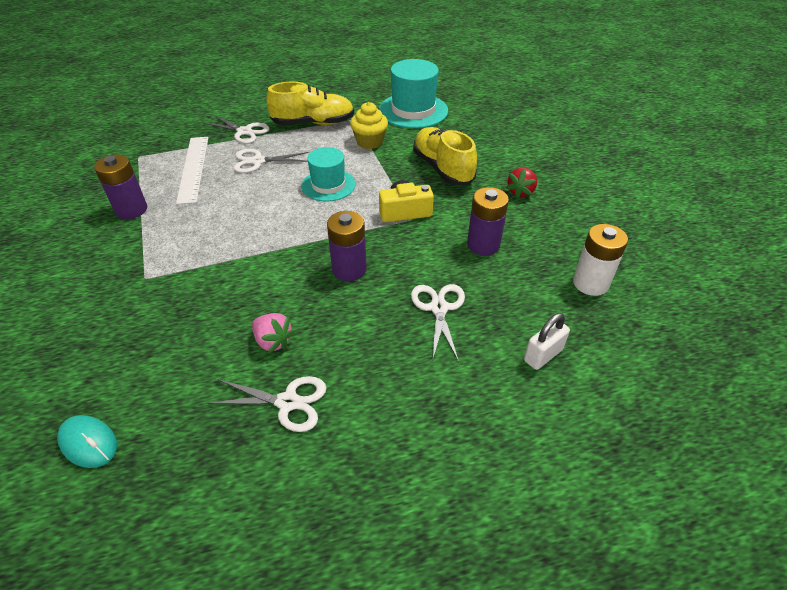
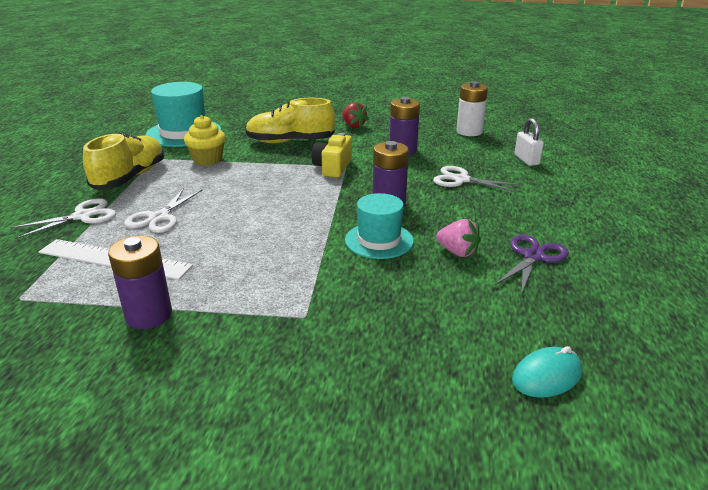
camera: 65 degrees left, 15 degrees down
(273, 341) = (458, 252): pink strawberry -> pink strawberry turned 60 degrees clockwise
(287, 402) = (533, 257): white scissors -> purple scissors
(328, 185) = (254, 190): turquoise hat -> turquoise hat (379, 240)

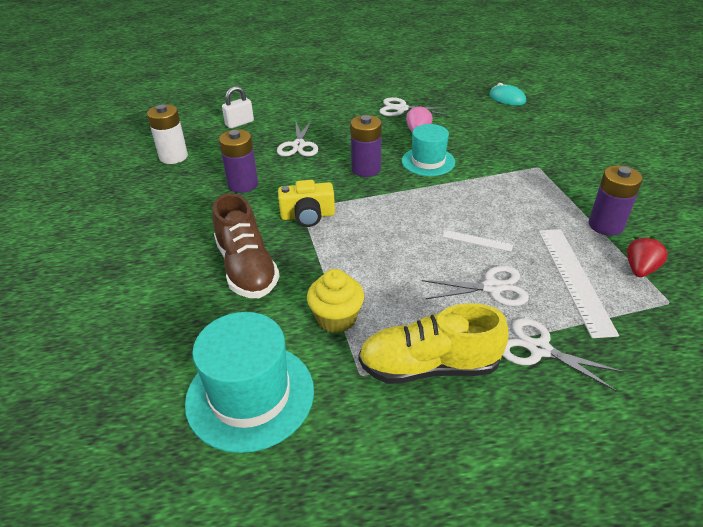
camera: 110 degrees left, 10 degrees up
(219, 228) = (477, 240): none -> white ruler
(290, 142) = (247, 268): yellow shoe -> brown shoe
(353, 126) = (172, 234): red strawberry -> red strawberry (640, 269)
(533, 257) = (401, 109): purple scissors -> white scissors

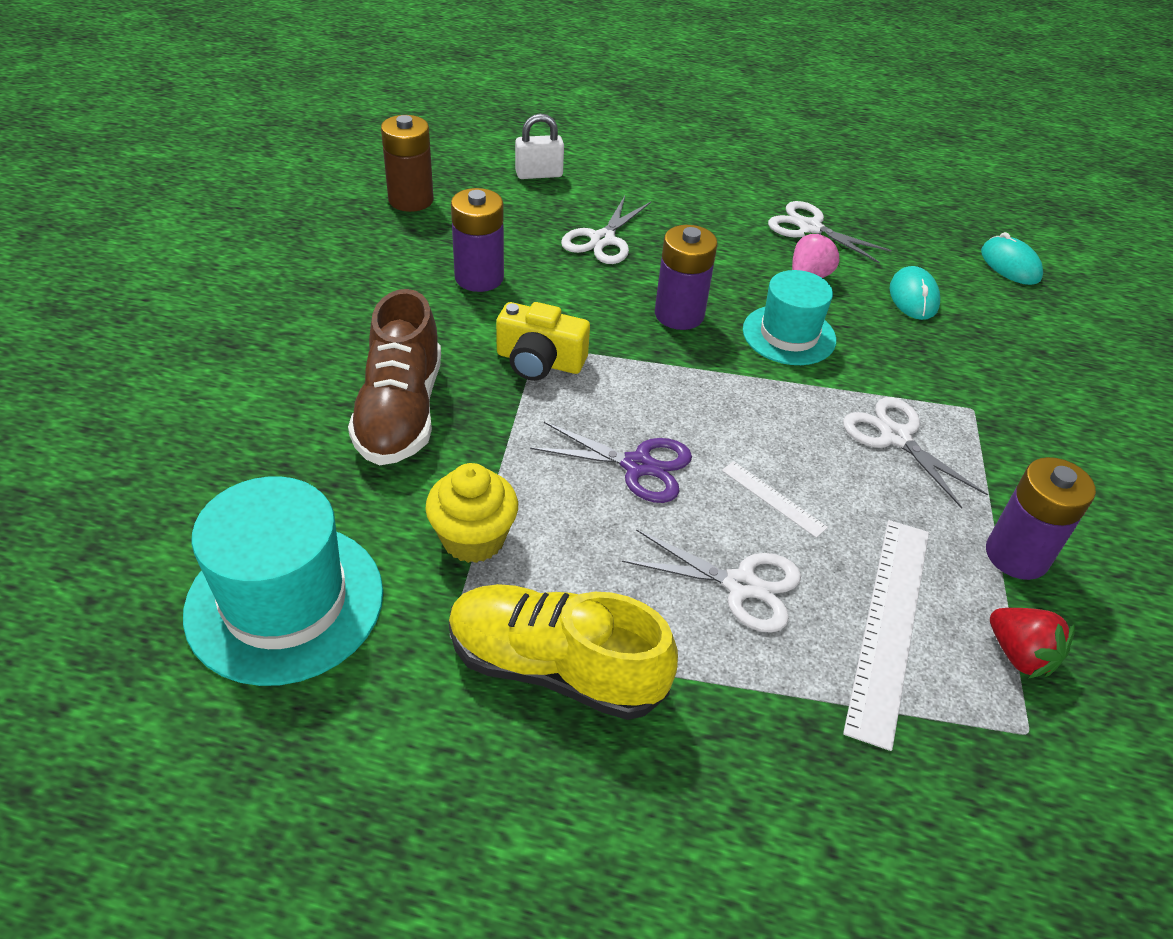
camera: 20 degrees right, 5 degrees up
(173, 157) = (411, 200): white battery -> brown battery
(398, 249) = (637, 466): none -> purple scissors
(474, 126) = (913, 297): none -> turquoise mouse
(539, 349) = (743, 715): white scissors -> white scissors (895, 437)
(640, 269) = (1019, 655): red strawberry -> red strawberry turned 90 degrees clockwise

